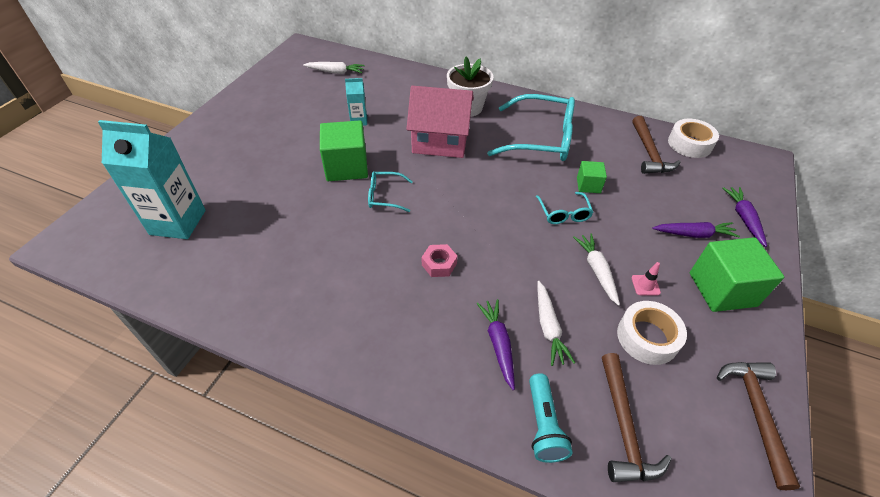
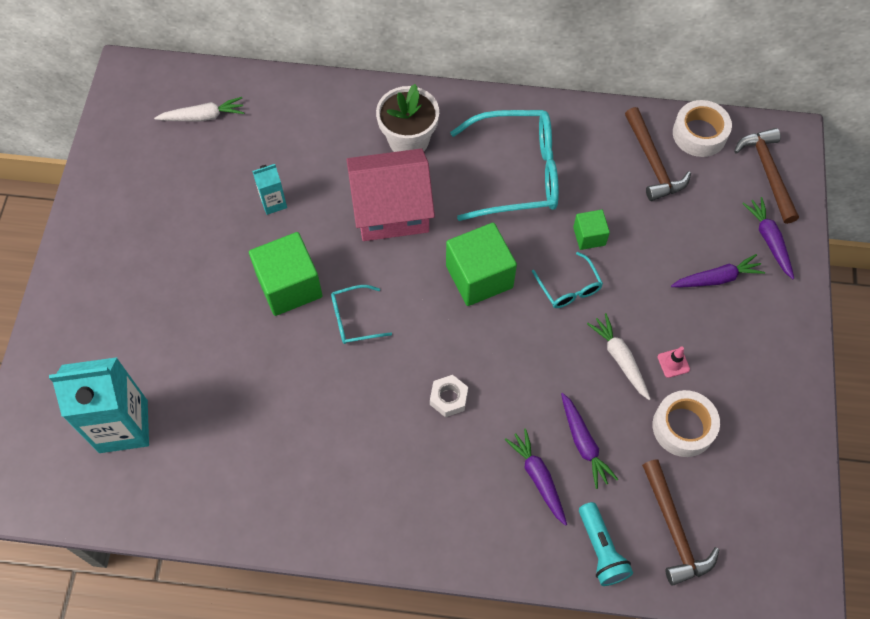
camera: 15 degrees left, 15 degrees up
(439, 264) = (448, 398): pink nut -> white nut
(548, 327) = (583, 444): white carrot -> purple carrot
(722, 289) = (752, 346): green cube -> green cube (479, 276)
(756, 413) = (791, 480): brown hammer -> brown hammer (768, 172)

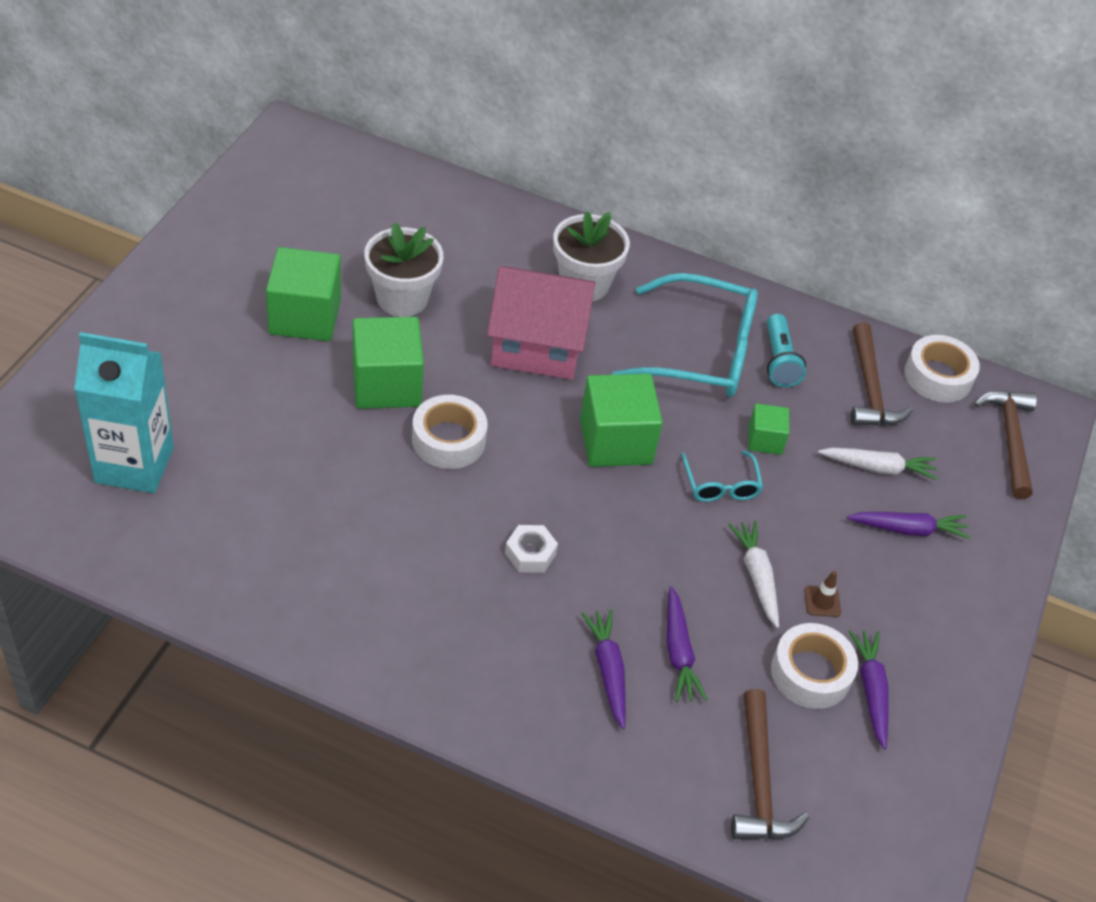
camera: 10 degrees right, 15 degrees down
(203, 116) = (357, 195): white carrot -> white carrot (878, 468)
(204, 245) = (305, 316): none -> green cube
(273, 202) = (402, 298): turquoise carton -> white flower pot
(354, 319) = (448, 440): turquoise glasses -> white tape
(601, 549) = (658, 773): turquoise flashlight -> turquoise flashlight (779, 361)
(673, 363) = (822, 601): pink traffic cone -> brown traffic cone
(769, 240) = (987, 509): purple carrot -> purple carrot (871, 690)

